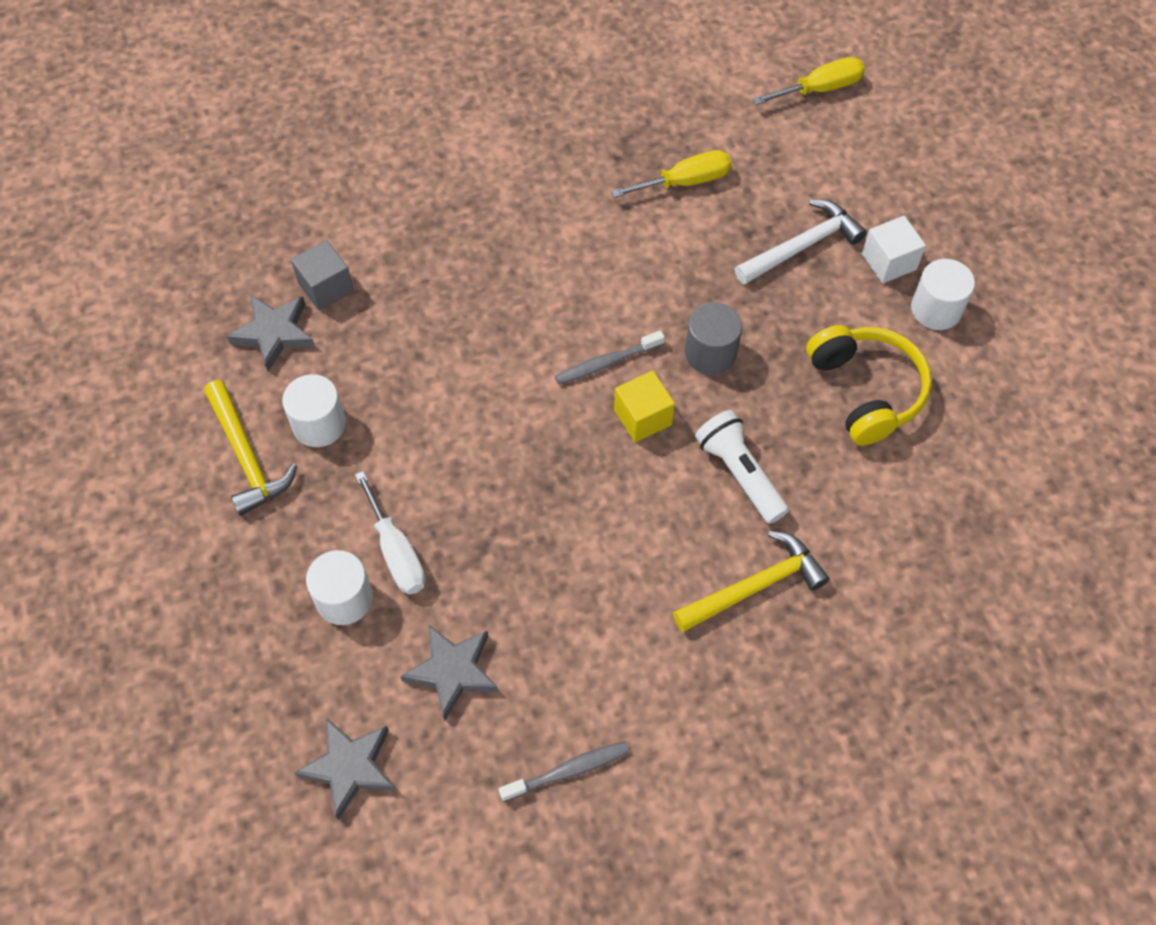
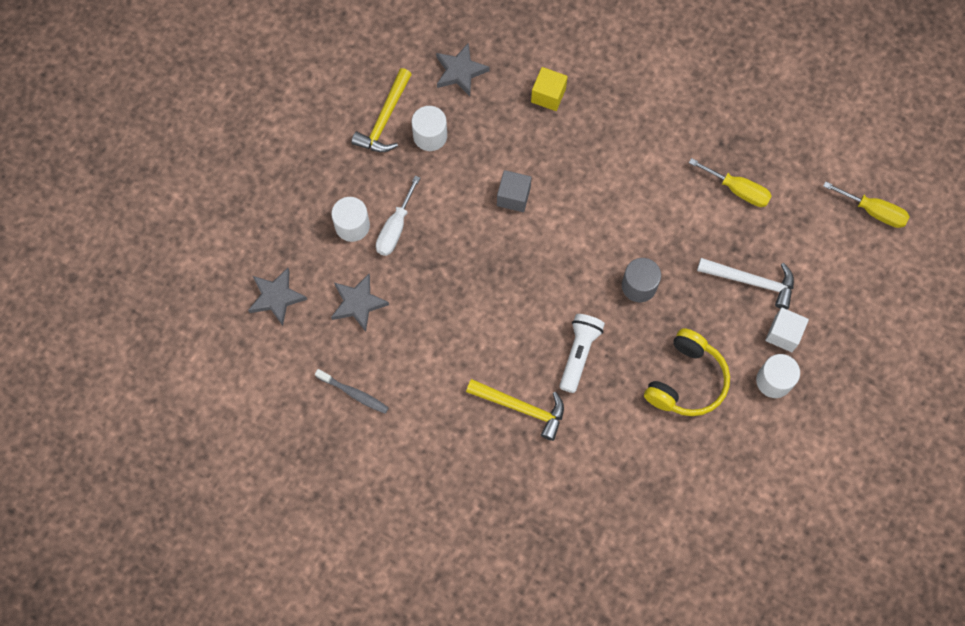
camera: 50 degrees right, 10 degrees up
(326, 287) = (507, 71): grey cube -> grey cube (513, 196)
(606, 363) = (586, 240): grey toothbrush -> none
(642, 417) = (569, 282): yellow cube -> yellow cube (548, 95)

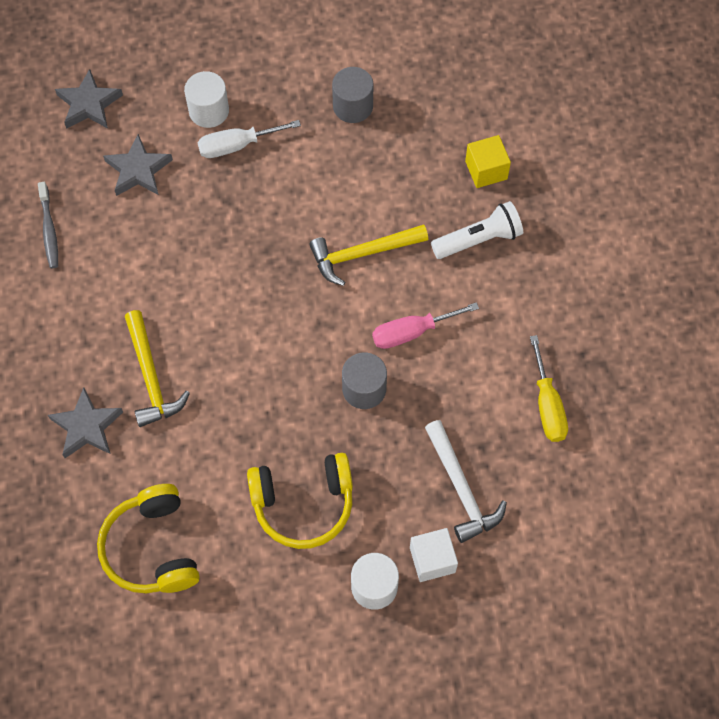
camera: 50 degrees right, 5 degrees down
(384, 119) = (334, 60): yellow hammer -> yellow hammer (362, 254)
(430, 136) = (353, 106): white cylinder -> grey cylinder
(460, 71) = (439, 83): grey star -> grey star (87, 426)
(513, 196) = (356, 216): grey cube -> none
(579, 353) = (248, 387): white flashlight -> white flashlight (479, 239)
(623, 227) = (412, 332): none -> pink screwdriver
(642, 494) = (152, 548): none -> yellow headphones
(873, 211) = (646, 551): yellow screwdriver -> none

